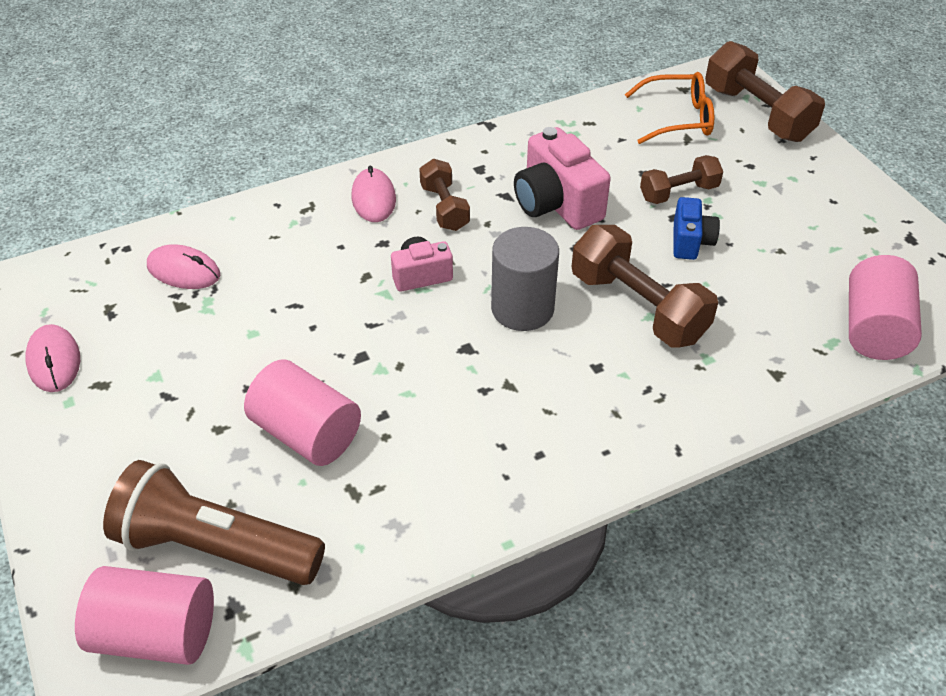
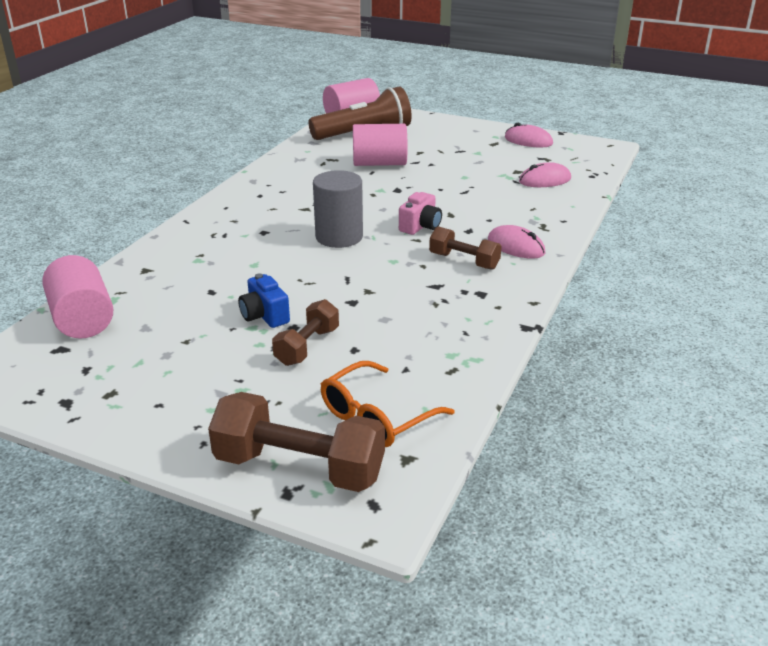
camera: 140 degrees right, 15 degrees down
(556, 204) = (392, 296): pink camera -> none
(638, 307) = (267, 265): brown dumbbell -> none

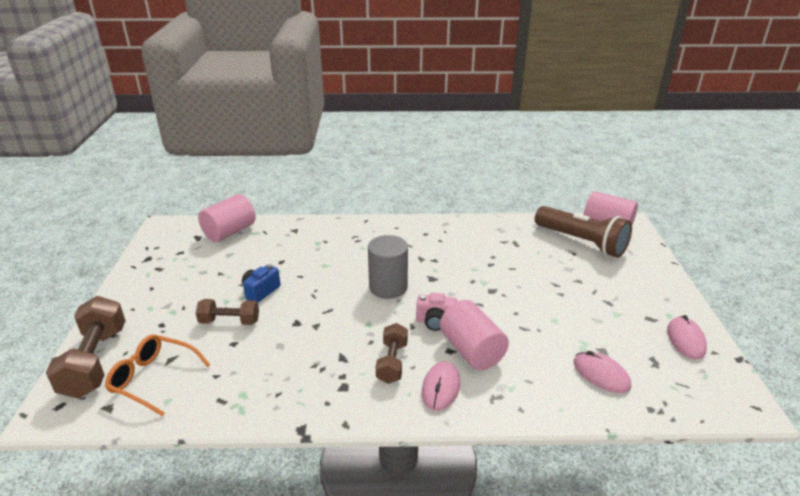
camera: 65 degrees right, 0 degrees up
(379, 163) = (532, 267): pink cylinder -> pink cylinder (472, 350)

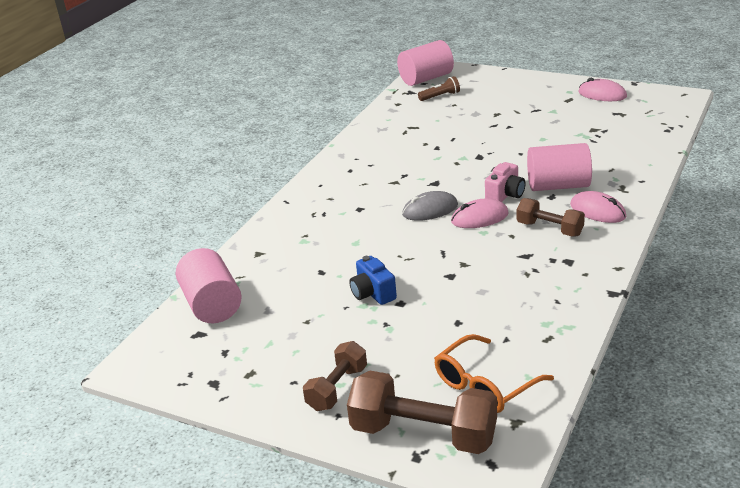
camera: 60 degrees left, 0 degrees up
(229, 321) = (415, 321): brown dumbbell -> brown dumbbell (337, 388)
(388, 287) = (430, 210): grey cylinder -> grey mouse
(582, 242) = (440, 96): brown flashlight -> brown flashlight, size x0.43
(601, 374) = (621, 137): pink mouse -> pink mouse (479, 218)

